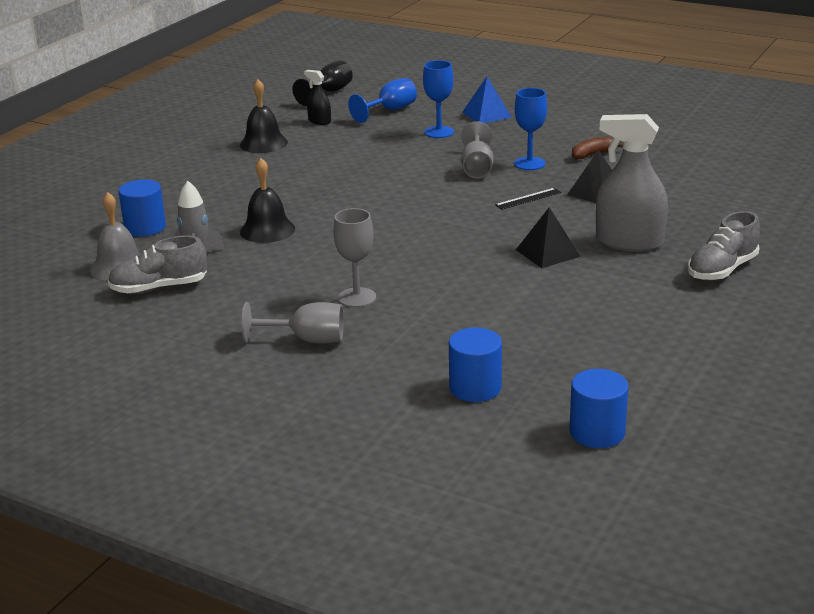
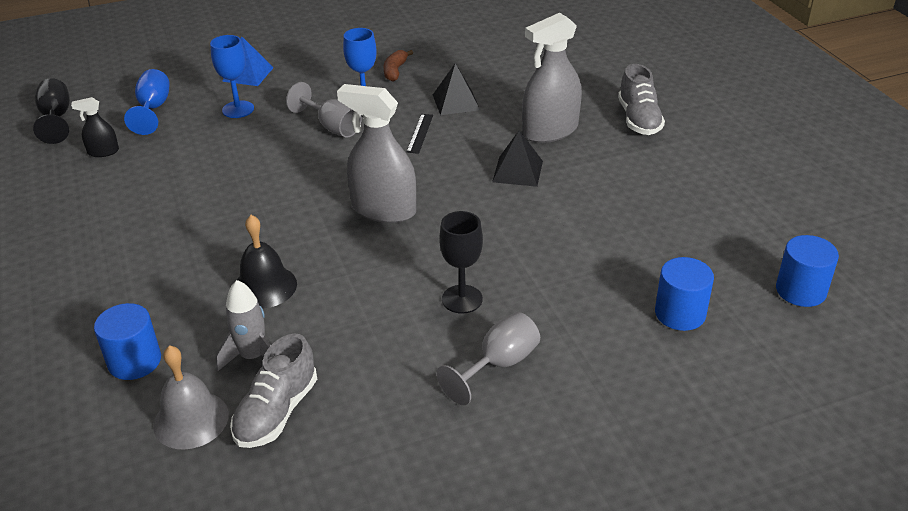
camera: 50 degrees left, 10 degrees up
(263, 143) = (88, 203): black bell -> none
(357, 298) = (462, 299): grey goblet -> black goblet
(412, 228) = (383, 209): none -> grey spray bottle

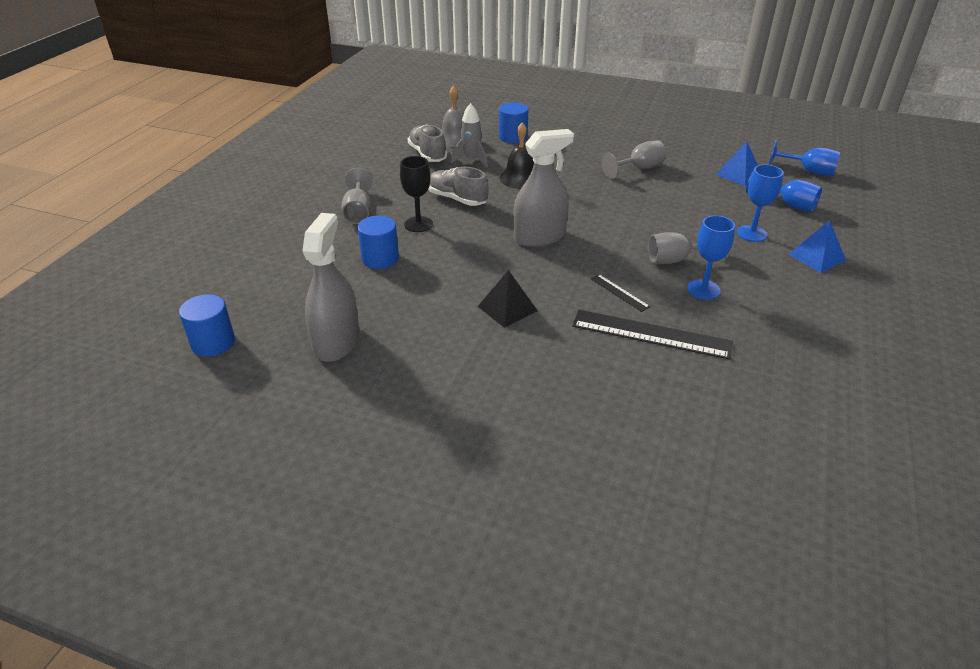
camera: 130 degrees right, 0 degrees up
(56, 118) = (808, 171): black goblet -> blue goblet
(103, 152) = (738, 174): black spray bottle -> blue pyramid
(147, 215) = (638, 168): none -> grey goblet
(395, 71) = (750, 330): brown banana -> none
(456, 102) = (651, 334): black pyramid -> black ruler
(550, 131) = (540, 357): grey spray bottle -> grey spray bottle (336, 342)
(639, 119) = (490, 423): grey shoe -> grey shoe (457, 199)
(680, 313) = (285, 284): blue cylinder -> blue cylinder (380, 258)

